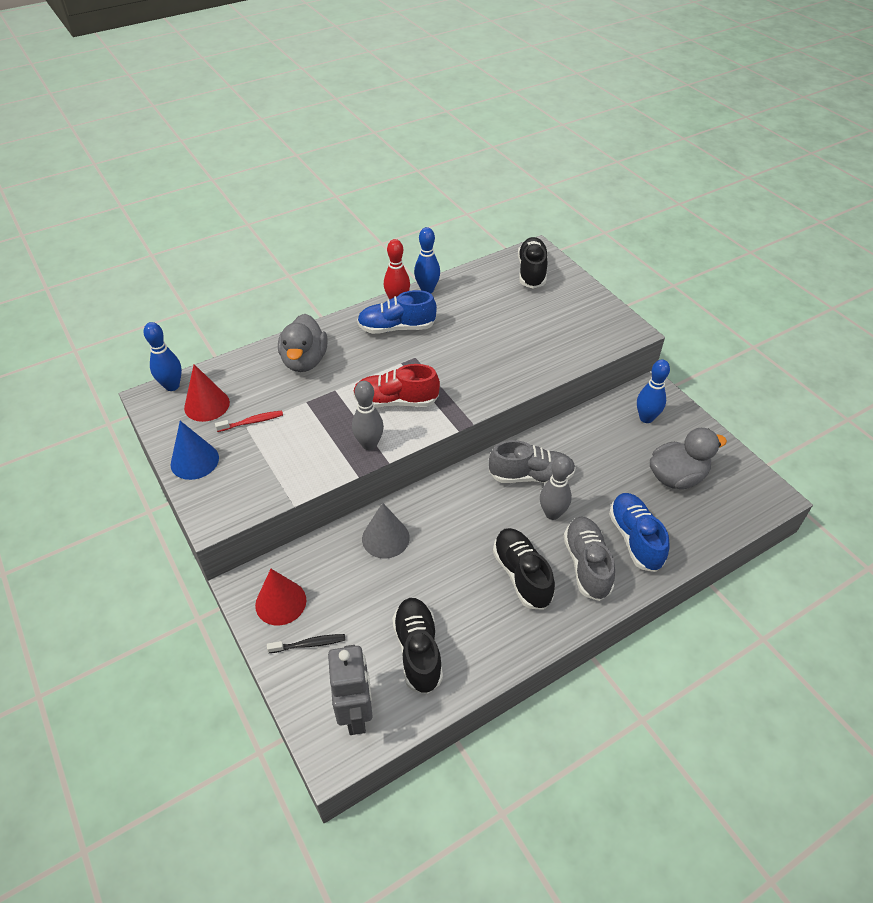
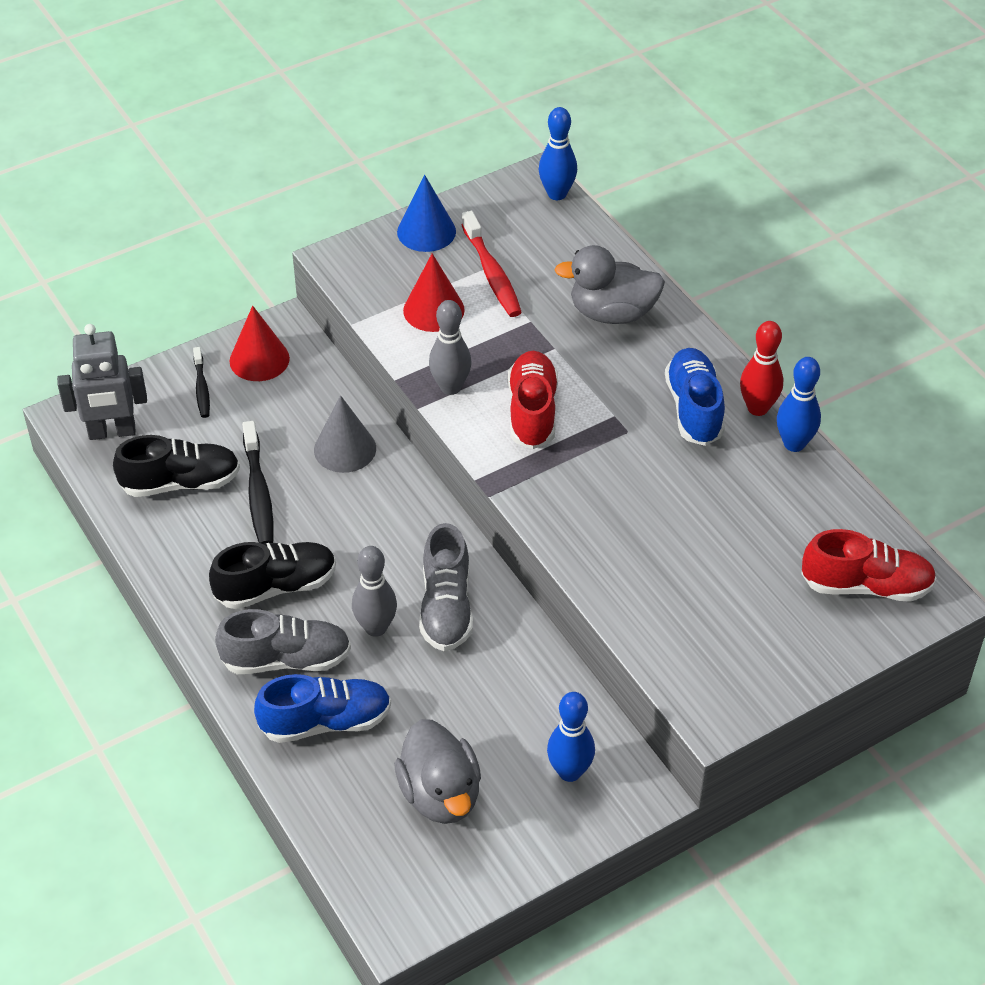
camera: 90 degrees right, 0 degrees up
(207, 405) = (522, 229): red cone -> red cone (433, 310)
(252, 422) = (492, 273): red toothbrush -> red toothbrush, size x1.63
(429, 593) = (258, 493): none -> black toothbrush
(531, 272) = (866, 586): black shoe -> red shoe

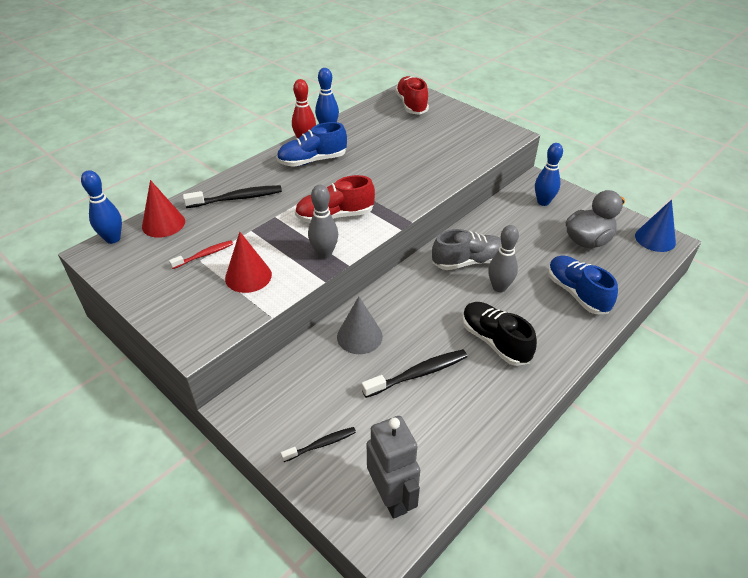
camera: 105 degrees left, 5 degrees down
(180, 483) = (428, 426): black shoe -> none
(259, 359) = (279, 413): red cone -> red cone (163, 224)
(286, 659) = (546, 321): grey shoe -> none
(426, 231) = (157, 297): blue cone -> blue cone (655, 239)
(492, 273) = (204, 255): red toothbrush -> red toothbrush, size x0.61
(612, 313) = (237, 198): grey duck -> black toothbrush

